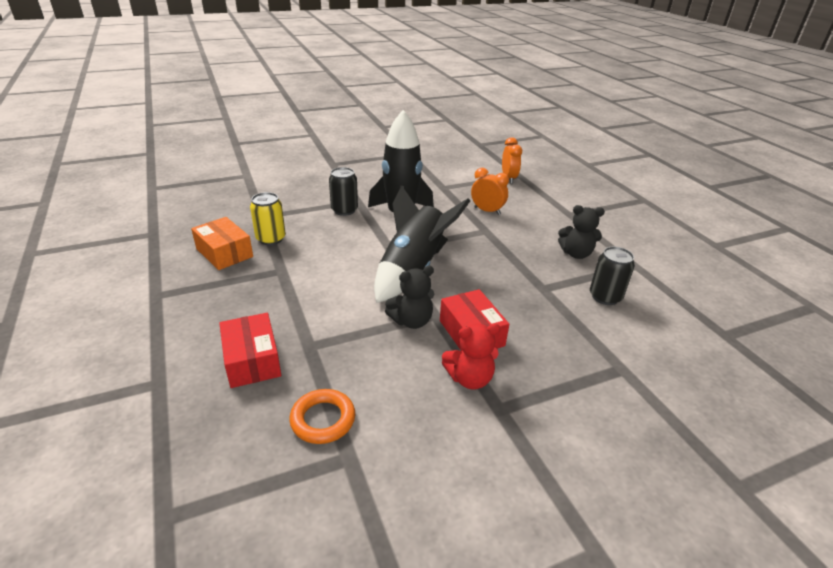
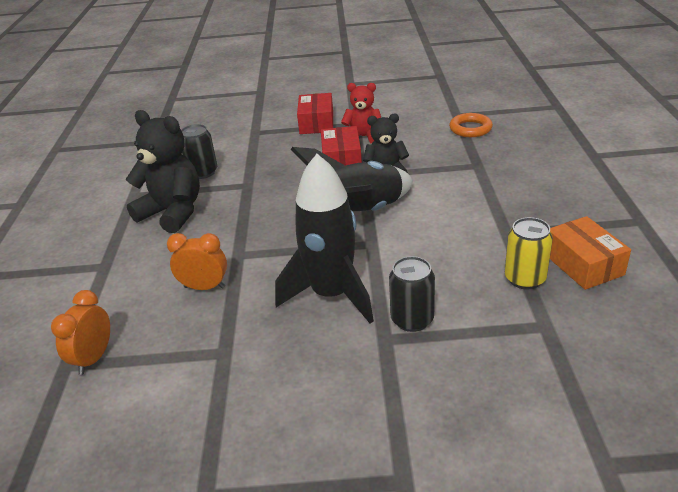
camera: 155 degrees left, 0 degrees up
(252, 360) = (524, 161): red box -> red box (316, 123)
(487, 211) = (204, 287): orange clock -> orange clock turned 135 degrees clockwise
(576, 254) = (173, 212): black teddy bear -> black teddy bear, size x1.63

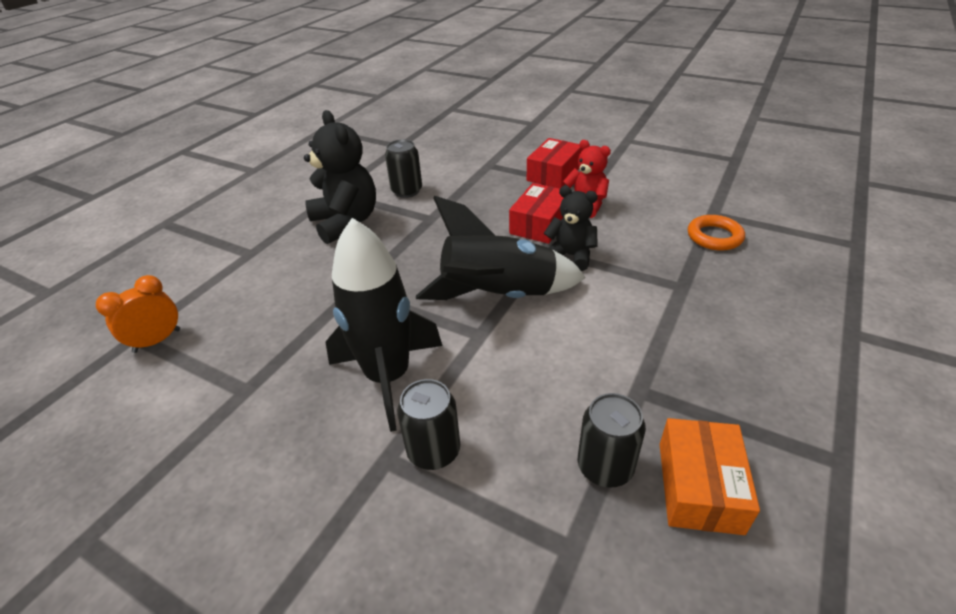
camera: 30 degrees right, 5 degrees up
(204, 287) = (296, 311): orange clock -> none
(525, 279) = (605, 467): yellow can -> black can

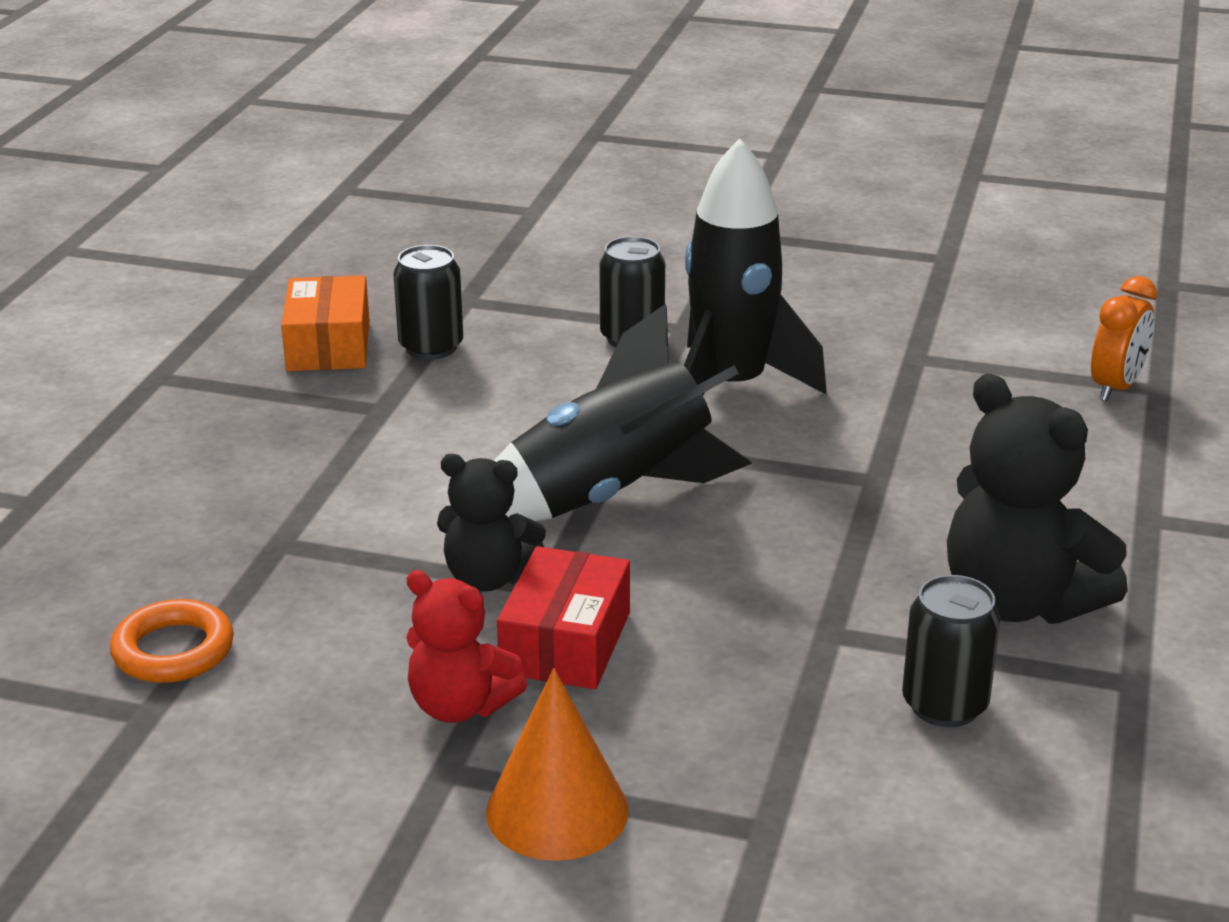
camera: 165 degrees right, 10 degrees down
(553, 174) = (557, 810): red box -> orange cone

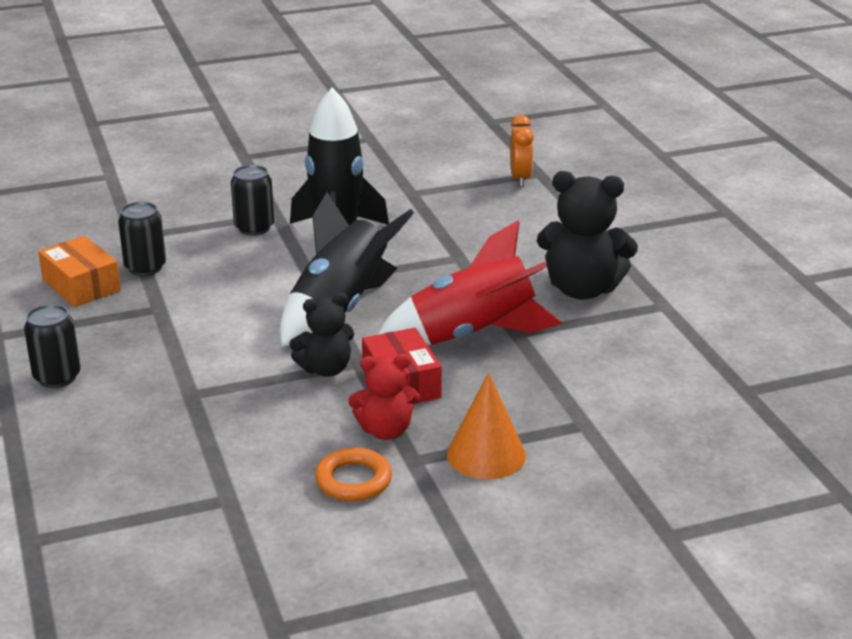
camera: 35 degrees left, 0 degrees up
(173, 650) = (202, 465): orange ring -> orange ring (353, 480)
(755, 609) = (471, 335): none -> red rocket
(944, 705) = (600, 344): black can -> black can (57, 377)

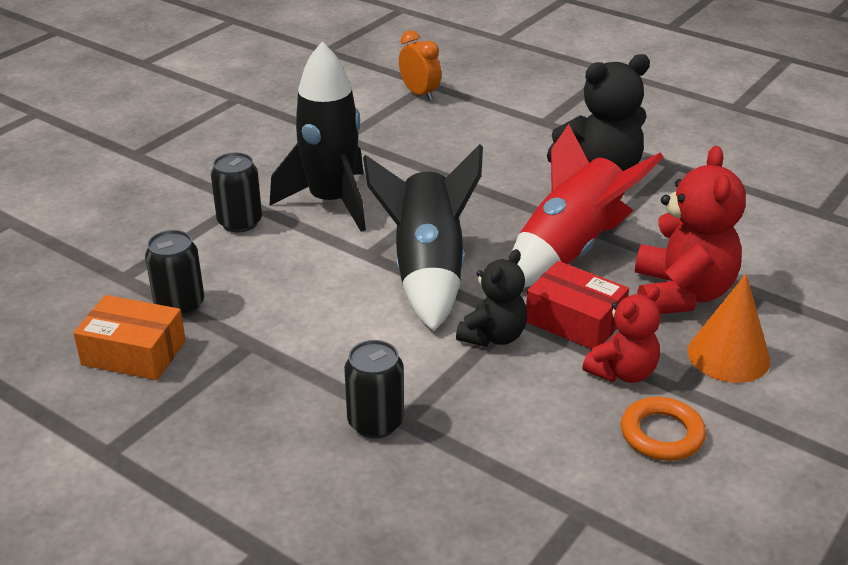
camera: 35 degrees left, 5 degrees up
(57, 377) = (240, 467): black can -> black can (375, 422)
(515, 399) = (681, 294): none -> red teddy bear

